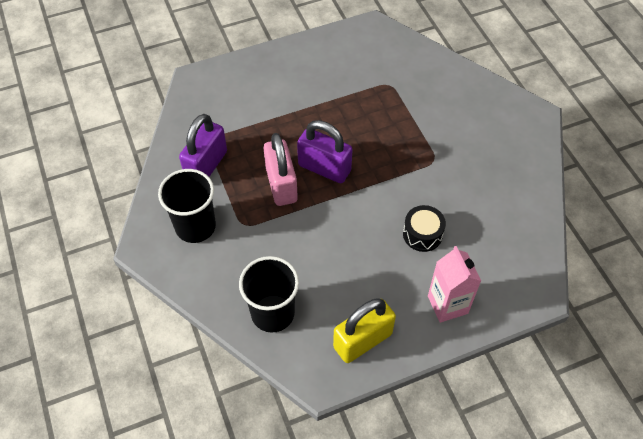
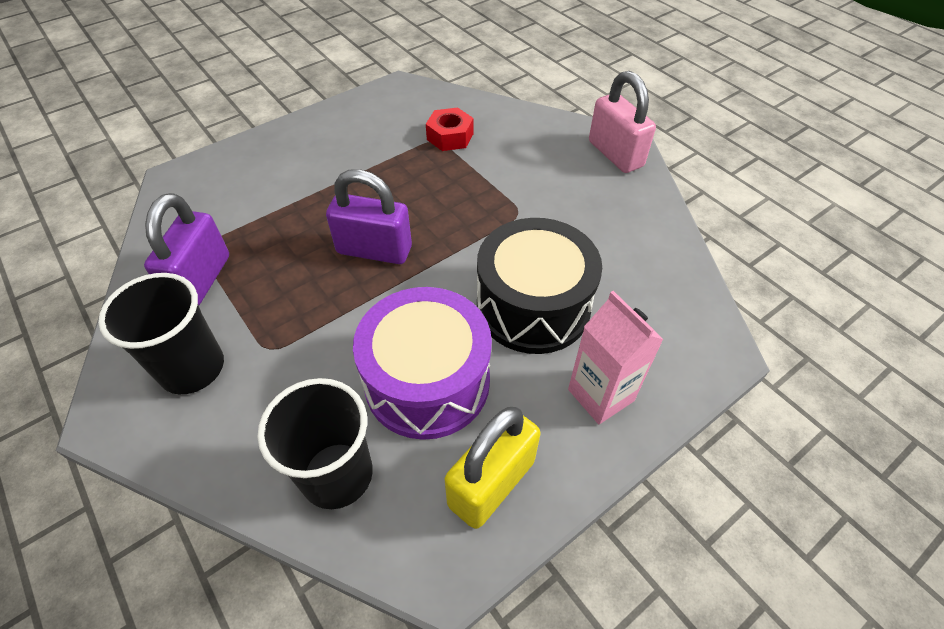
camera: 15 degrees left, 5 degrees down
(281, 185) = (317, 283): pink padlock -> pink padlock (615, 154)
(339, 269) = (427, 381): none -> purple drum
(401, 83) = (450, 136): none -> red nut
(422, 234) = (533, 306): black drum -> black drum, size x1.99

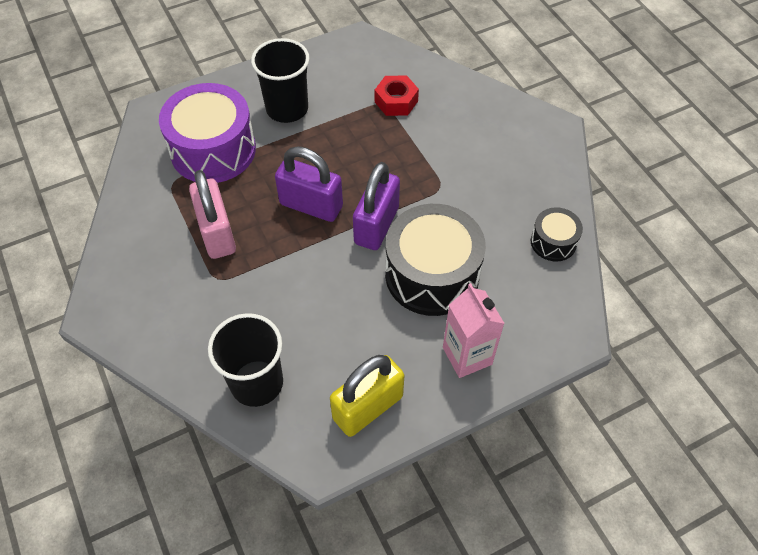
camera: 10 degrees right, 5 degrees up
(192, 368) = (158, 285): black cup -> black cup (287, 108)
(201, 279) = (169, 212): purple padlock -> purple padlock (376, 225)
(427, 381) = (334, 324): purple drum -> purple drum (213, 150)
(615, 154) = (543, 140): pink padlock -> pink padlock (217, 233)
(660, 252) = (553, 242): none -> black drum

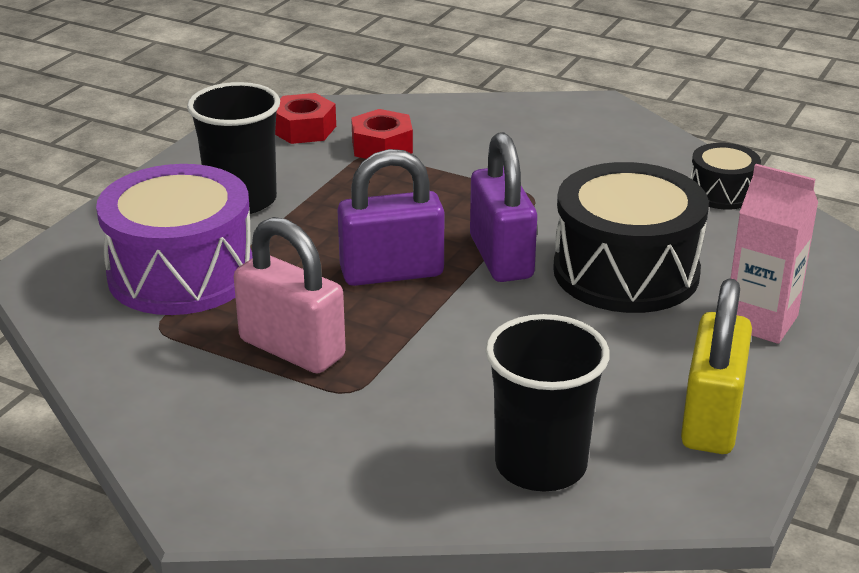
camera: 35 degrees left, 25 degrees down
(367, 65) = (303, 129): none -> red nut

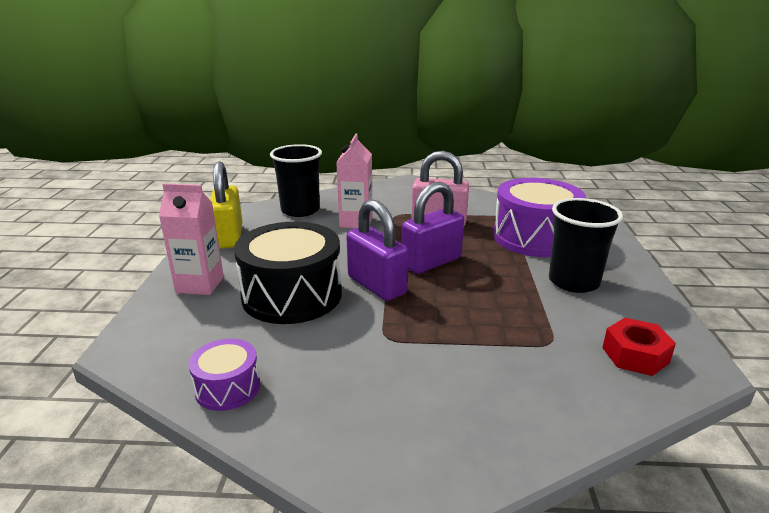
camera: 155 degrees right, 5 degrees down
(382, 147) = (551, 355): red nut -> none
(445, 393) = (356, 222): none -> pink carton
(722, 192) = (227, 388): black drum -> purple drum

